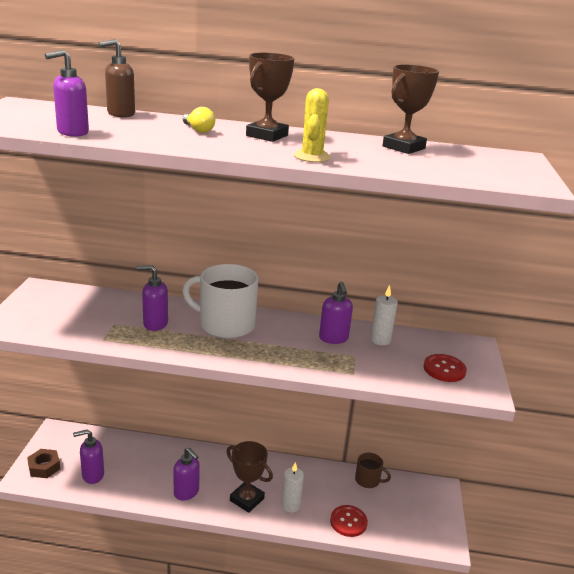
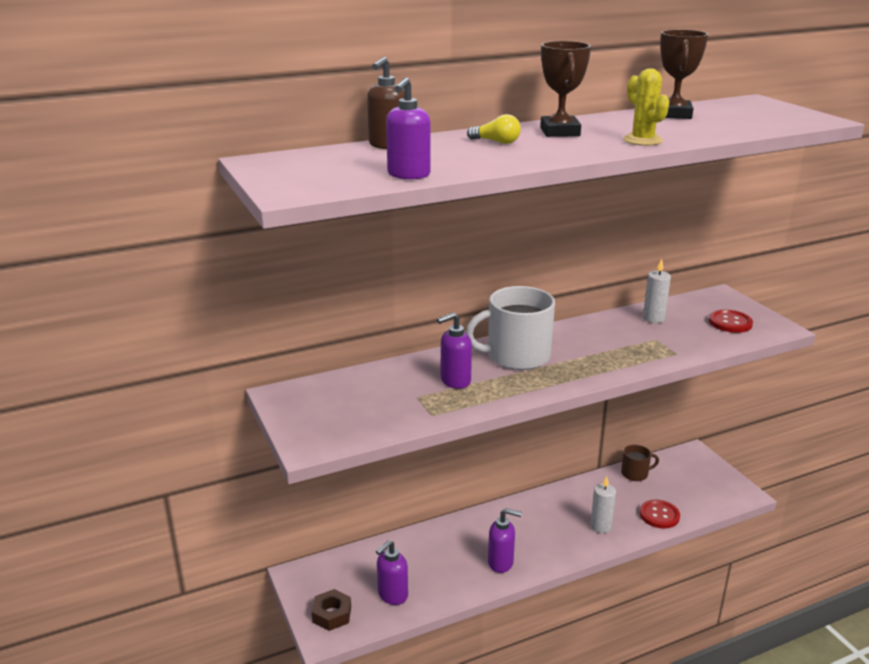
camera: 30 degrees left, 0 degrees up
(247, 499) = (559, 541): brown trophy -> none
(333, 338) = (619, 332): purple soap dispenser -> none

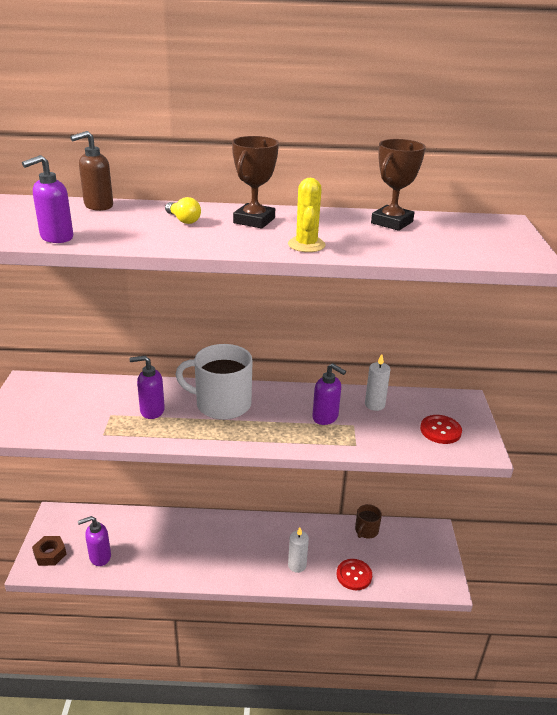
camera: 25 degrees right, 5 degrees up
(501, 563) = (195, 564): purple soap dispenser -> purple soap dispenser (325, 417)
(635, 474) = (366, 530): brown mug -> brown mug turned 105 degrees clockwise

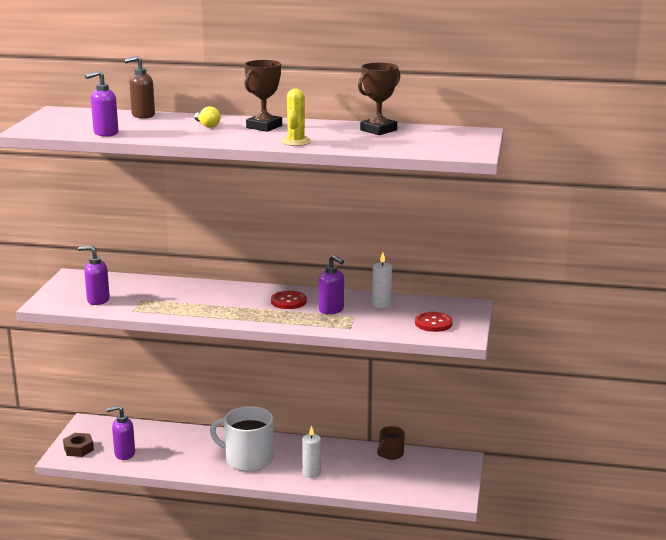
camera: 10 degrees right, 10 degrees down
(152, 411) = (177, 298): purple soap dispenser -> purple soap dispenser (98, 300)
(222, 404) = (241, 297): white mug -> white mug (248, 459)
(354, 575) = (365, 484): red button -> red button (288, 301)

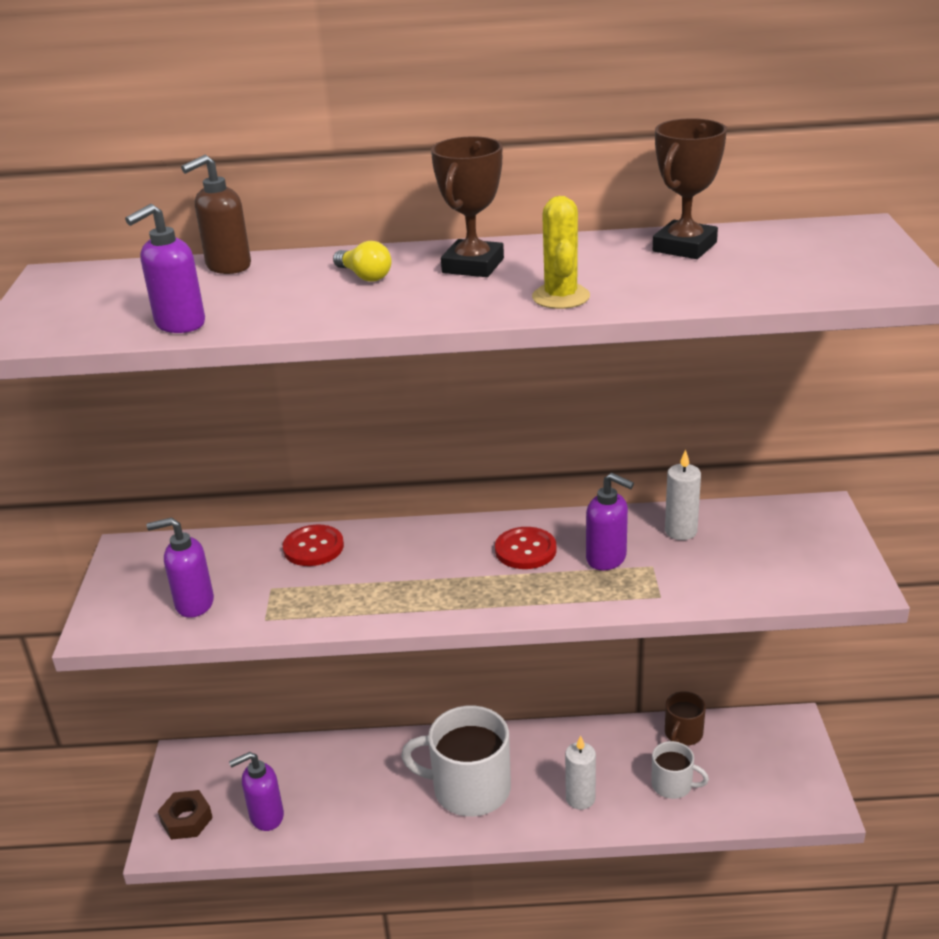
camera: 10 degrees left, 10 degrees up
(371, 475) = (673, 785): none -> white mug
(433, 323) = (789, 561): red button -> red button (313, 547)

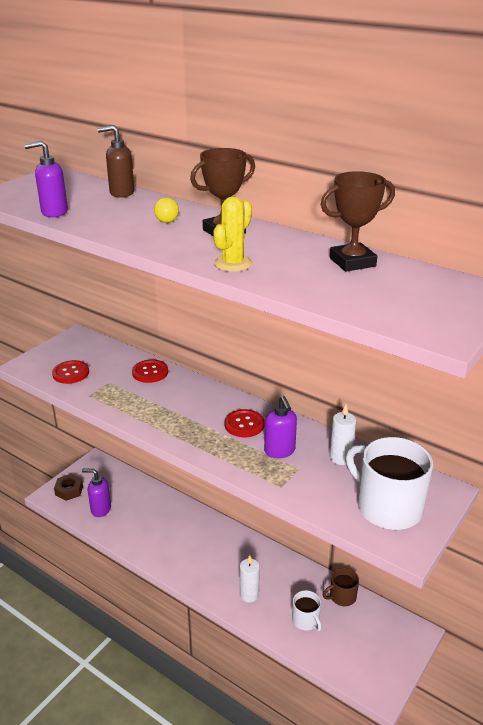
camera: 35 degrees right, 0 degrees up
(194, 604) = (71, 373): purple soap dispenser -> red button
(469, 788) = (200, 554): white mug -> white mug (387, 507)

